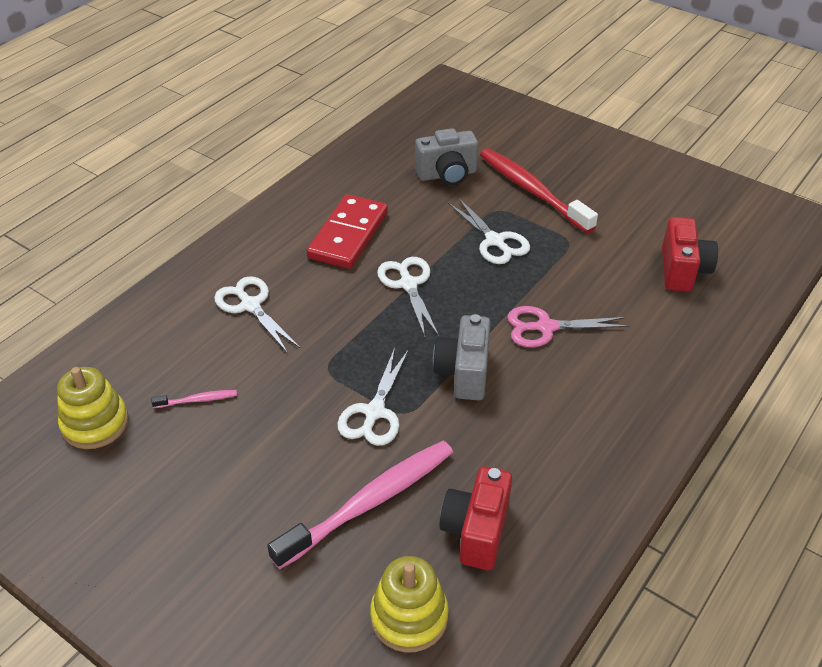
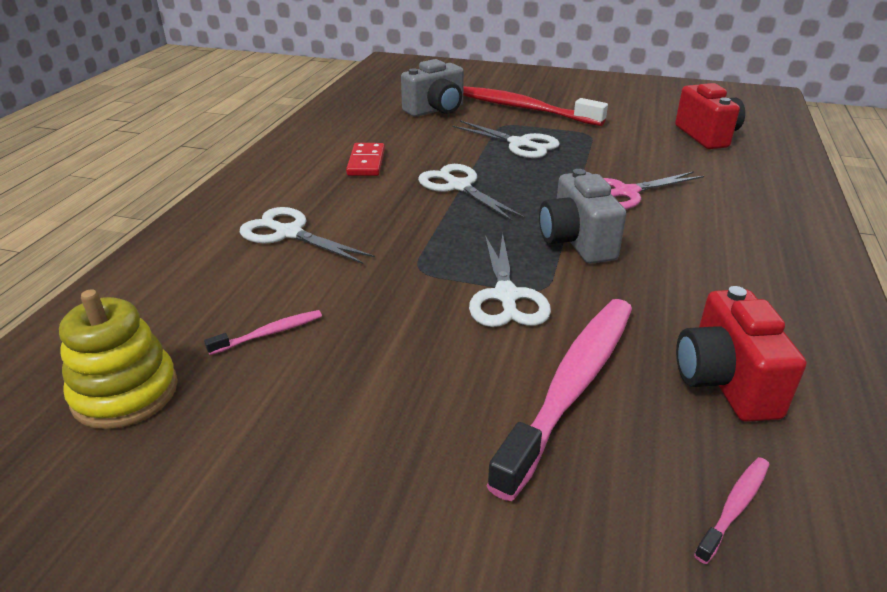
camera: 20 degrees left, 10 degrees down
(348, 235) = (366, 162): red domino -> red domino, size x0.59
(409, 616) = (734, 507): yellow stacking toy -> pink toothbrush

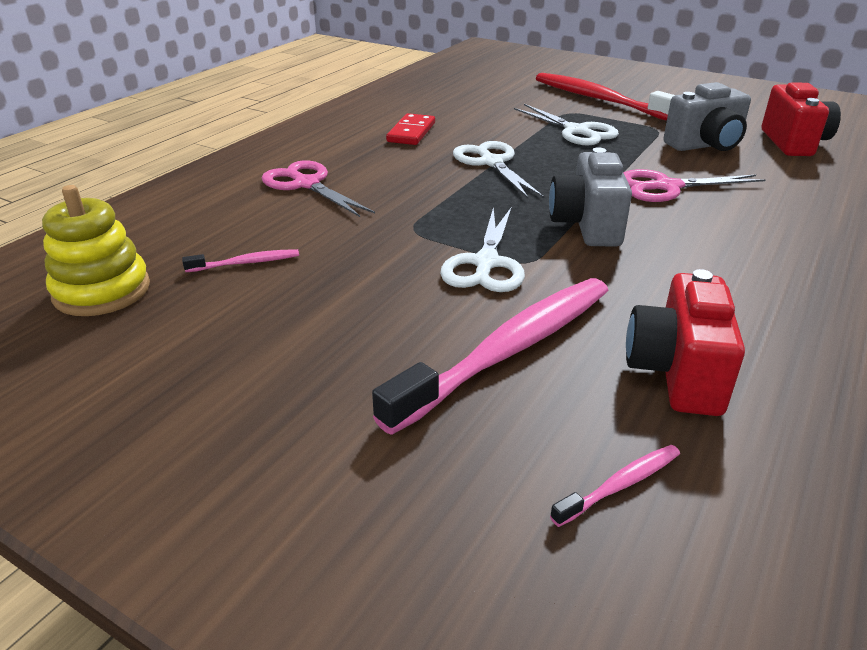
camera: 15 degrees right, 0 degrees up
(289, 233) = (306, 184): white scissors -> pink scissors
(436, 110) = (505, 93): grey camera -> grey camera (705, 145)

